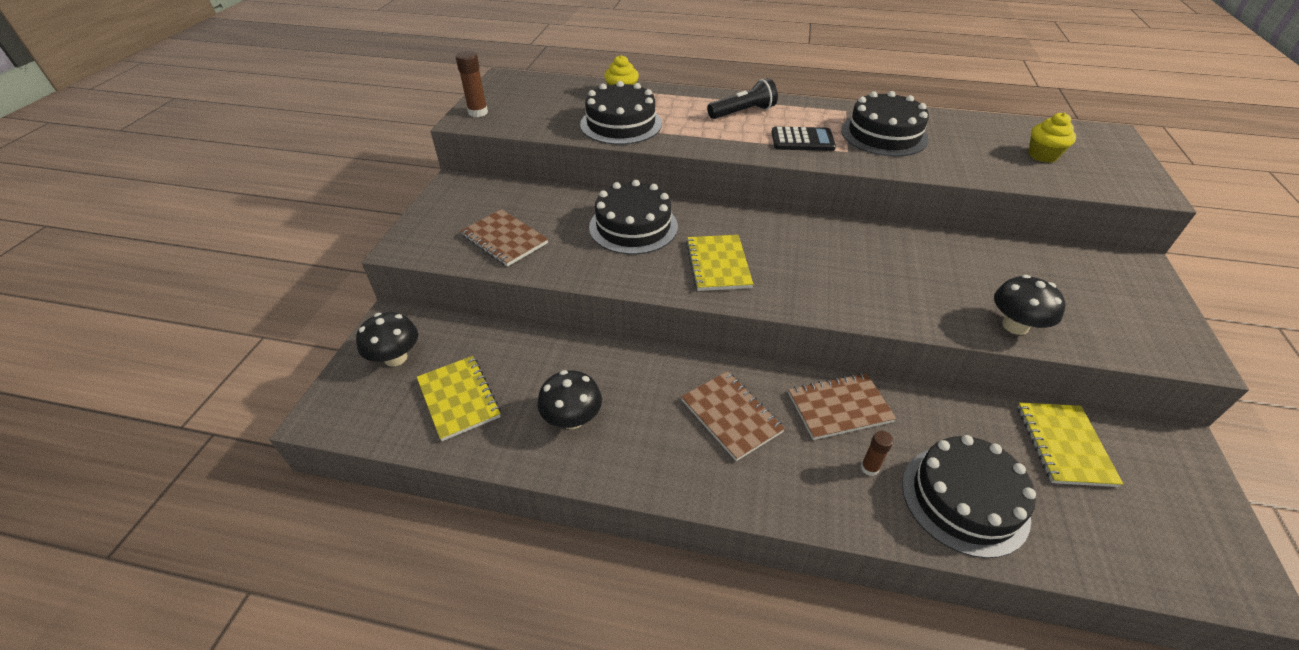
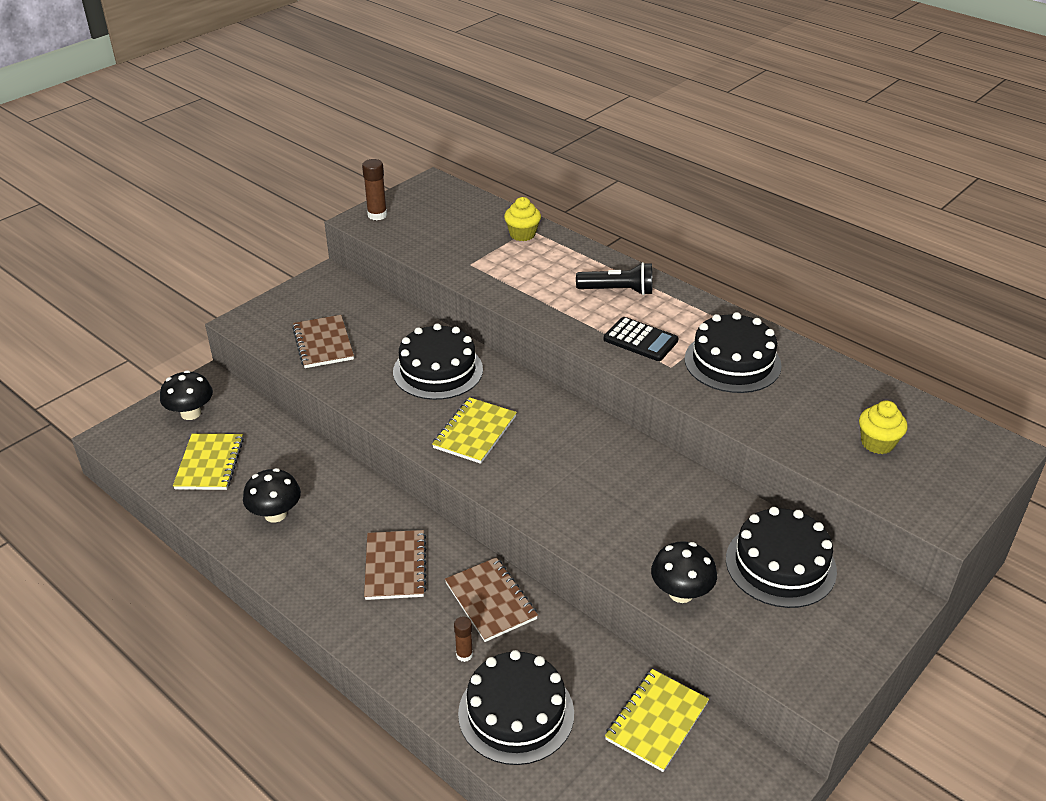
camera: 30 degrees right, 5 degrees down
(621, 124) = (488, 267): black cake -> black cake (780, 565)
(839, 407) = (490, 601): brown notebook -> brown notebook turned 45 degrees clockwise

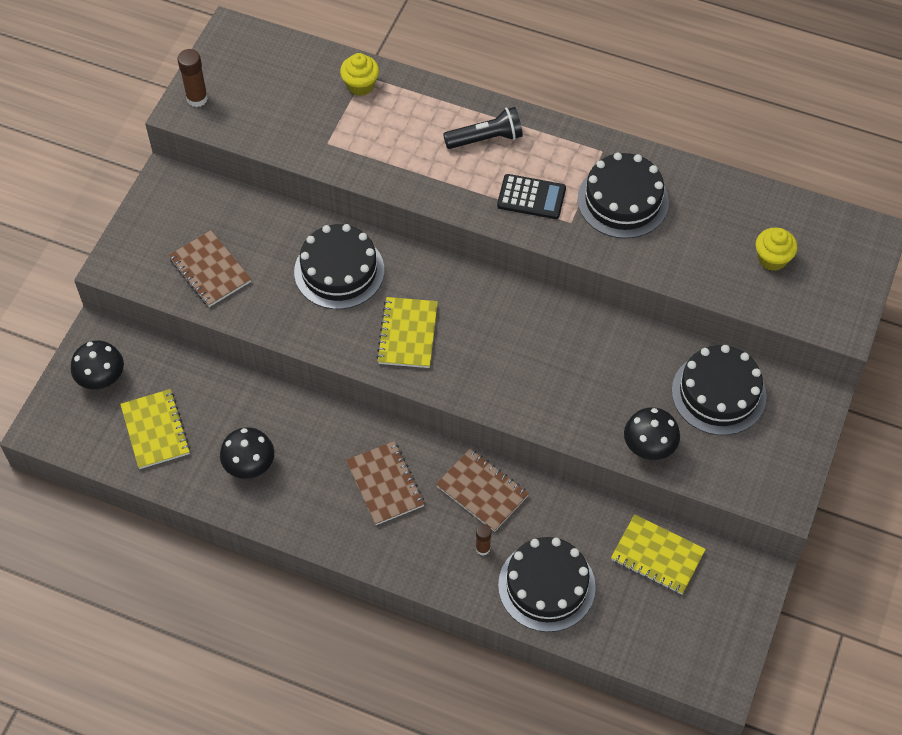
camera: 20 degrees left, 20 degrees up
(656, 721) = (657, 556): yellow notebook -> yellow notebook turned 75 degrees counterclockwise

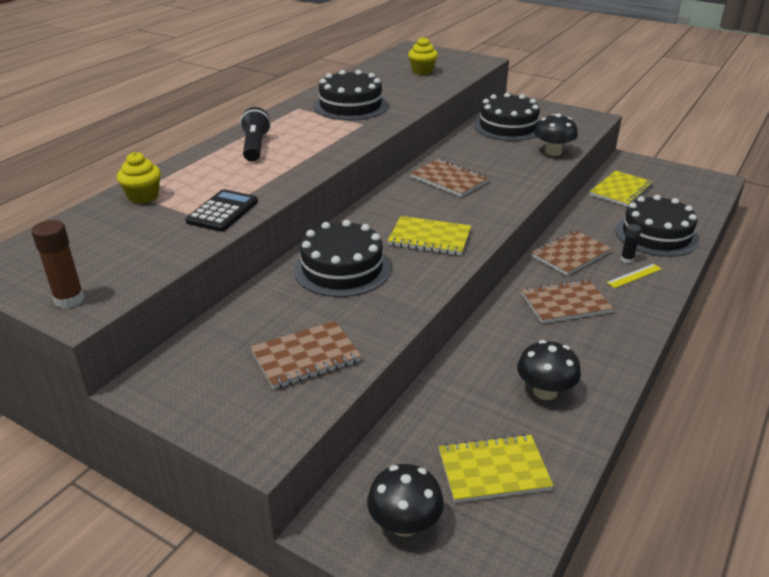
camera: 80 degrees left, 25 degrees down
(450, 553) = (634, 276): none -> yellow ruler
(483, 548) = (627, 259): brown glue stick -> black glue stick
(531, 197) = (330, 135): black calculator -> black calculator (222, 212)
(542, 339) = (449, 180): none -> brown notebook

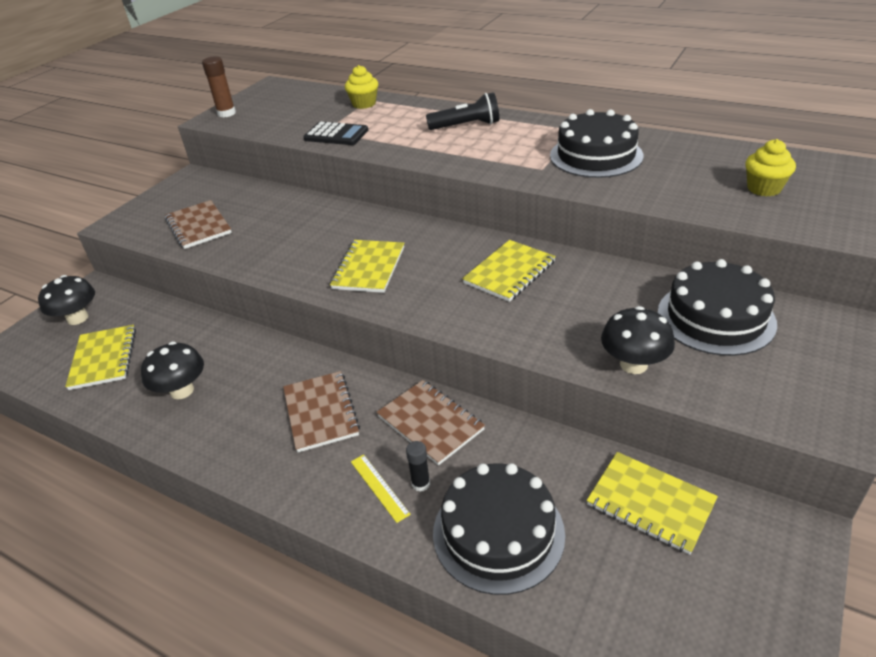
camera: 90 degrees right, 5 degrees up
(342, 269) = (316, 226): black cake -> none
(449, 180) = (509, 272): brown notebook -> yellow notebook

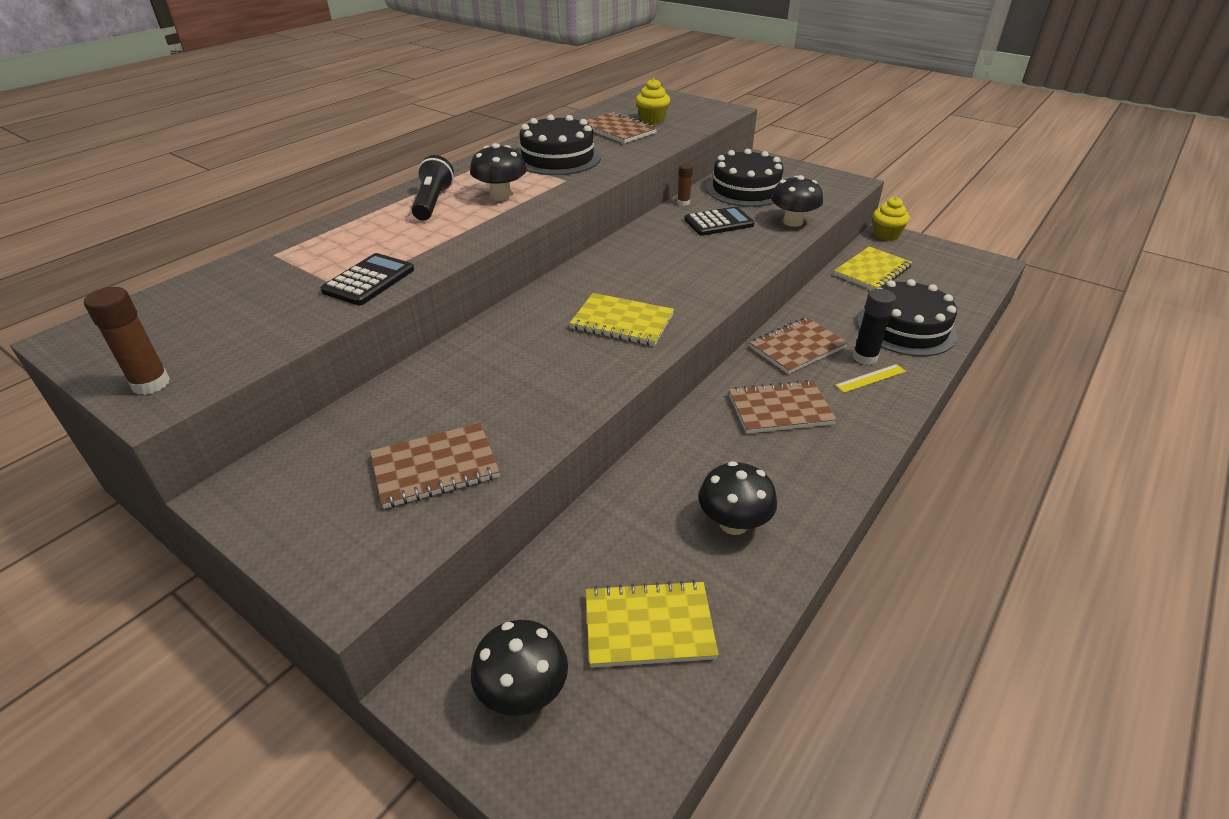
camera: 85 degrees left, 0 degrees up
(364, 104) = (284, 258): yellow cupcake -> yellow cupcake (886, 235)
(421, 484) = (865, 357): black glue stick -> black glue stick, size x1.59
(492, 148) = (501, 196): none -> black mushroom
(509, 272) = (662, 251): yellow notebook -> none
(598, 303) = (719, 222): none -> black calculator
(639, 273) = (683, 202): none -> brown glue stick
(706, 173) = (618, 130): none -> brown notebook

